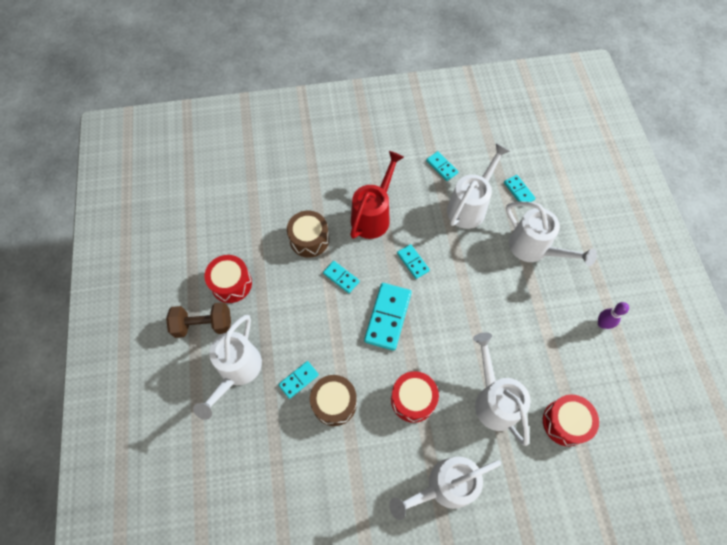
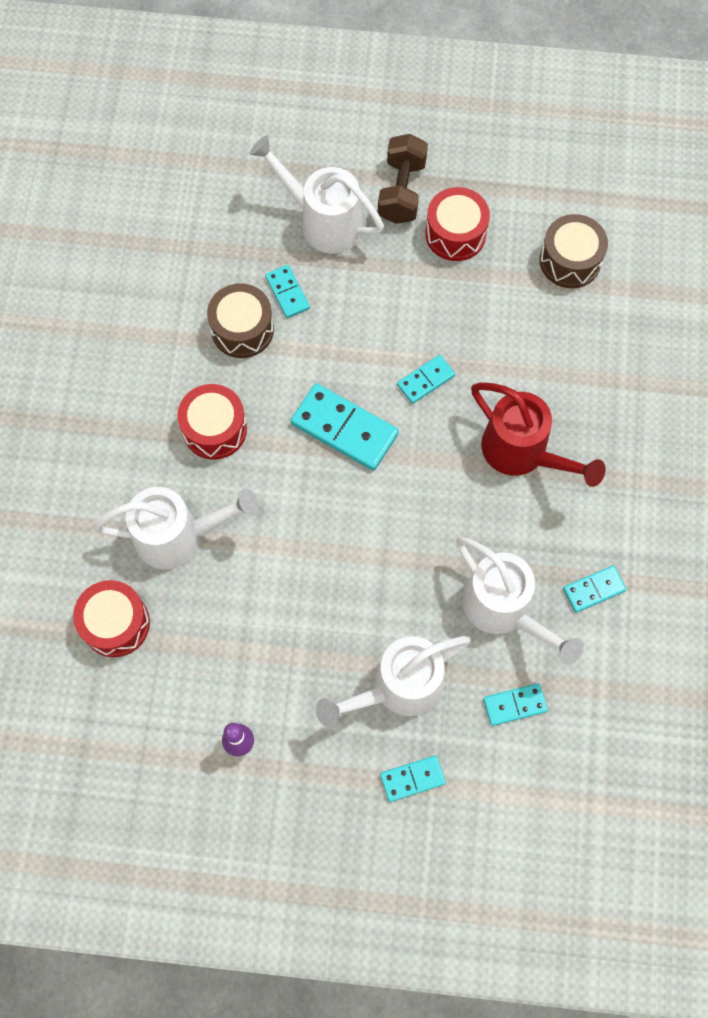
camera: 105 degrees right, 5 degrees up
(309, 239) = (502, 350): brown drum -> brown drum (570, 261)
(413, 262) = (424, 489): turquoise domino -> turquoise domino (412, 778)
(444, 486) = (91, 436): white watering can -> none

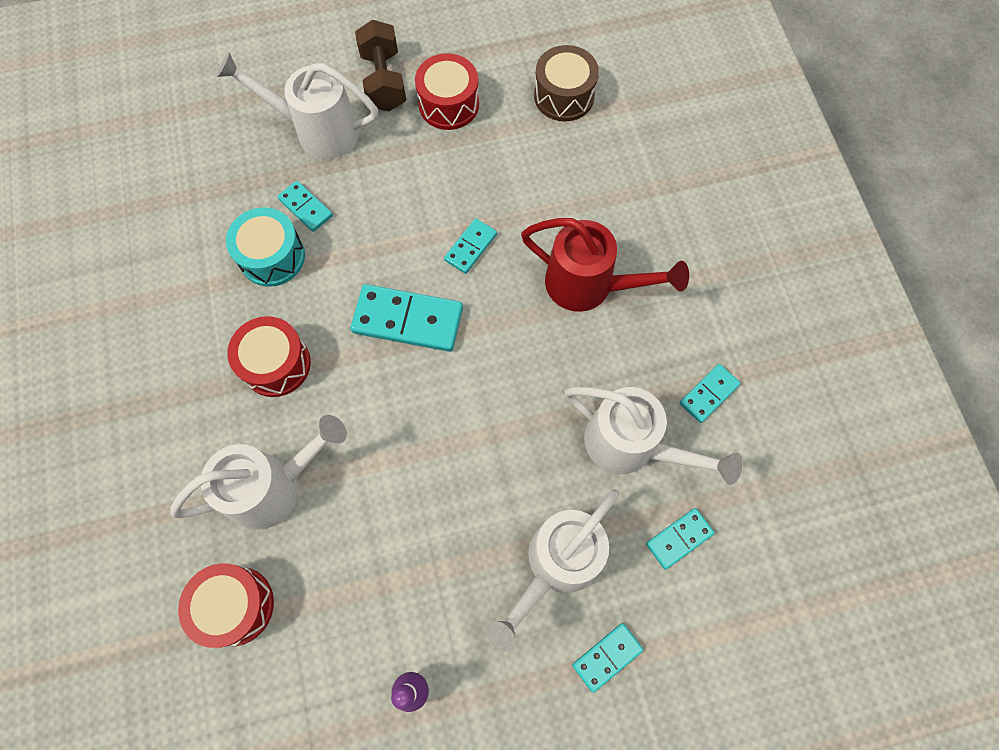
camera: 20 degrees left, 0 degrees up
(242, 329) = (272, 257): brown drum -> turquoise drum

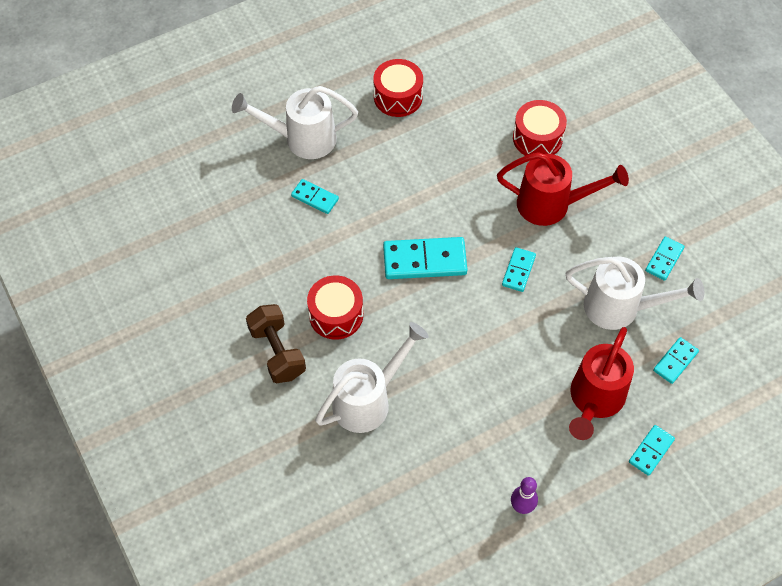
camera: 15 degrees left, 10 degrees down
(235, 606) = (371, 487): red drum -> red drum (537, 138)
(272, 257) = (302, 239): turquoise drum -> none
(384, 81) = (340, 90): brown dumbbell -> brown dumbbell (277, 352)
(470, 247) = (453, 198): turquoise domino -> turquoise domino (518, 270)
(556, 564) = (594, 400): white watering can -> red watering can
(564, 96) = (485, 72): brown drum -> none

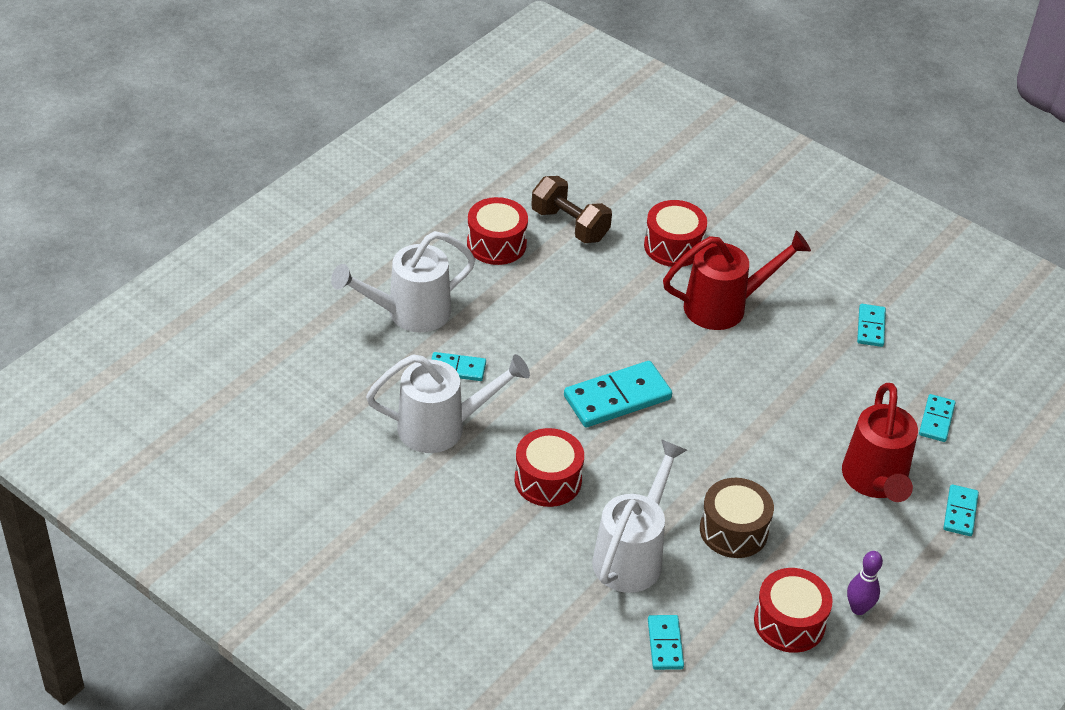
camera: 25 degrees left, 15 degrees down
(277, 352) = (501, 537): brown dumbbell -> brown dumbbell (570, 225)
(457, 405) = (733, 530): none -> brown drum
(460, 499) = (789, 622): none -> red drum
(518, 270) = (725, 379): turquoise domino -> turquoise domino (665, 644)
(620, 308) = (851, 385): white watering can -> white watering can (441, 427)

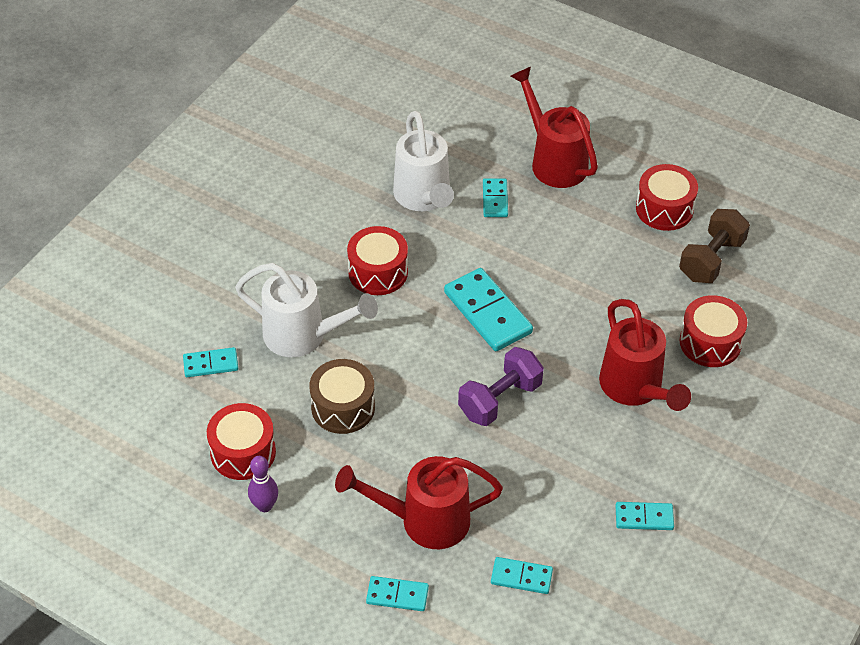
camera: 85 degrees right, 5 degrees up
(410, 313) = (554, 161): white watering can -> red watering can
(731, 405) = (500, 399): none -> purple dumbbell

